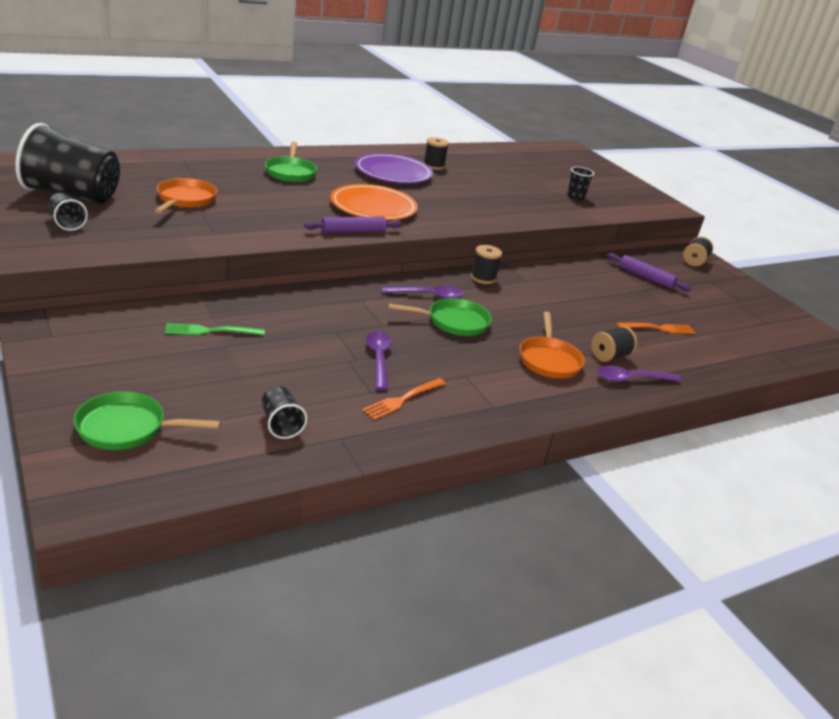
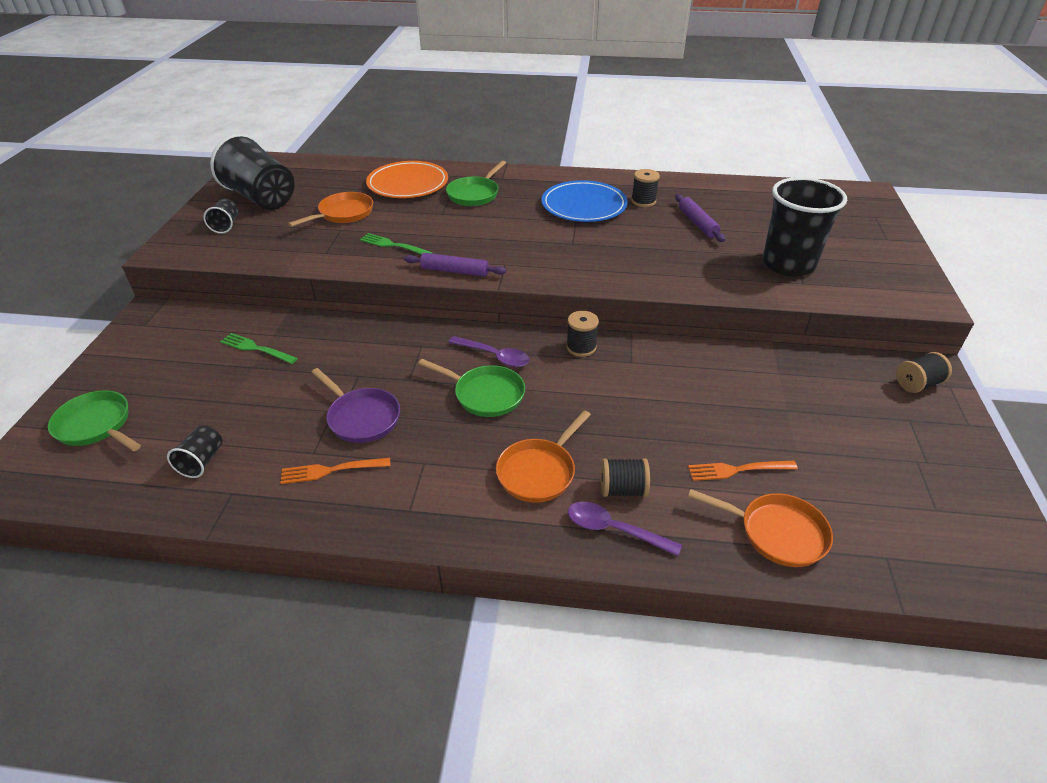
camera: 40 degrees right, 10 degrees up
(272, 219) = (393, 245): none -> green fork
(373, 207) = (511, 245): orange plate -> orange plate (408, 184)
(378, 359) = (361, 417): purple spoon -> purple pan
(393, 173) = (584, 206): purple plate -> blue plate
(575, 196) = (788, 264): black cup -> black cup, size x2.25
(646, 277) = (806, 392): purple rolling pin -> purple rolling pin (697, 223)
(658, 328) = (738, 470): orange fork -> orange fork turned 150 degrees clockwise
(712, 355) = (776, 532): none -> orange pan

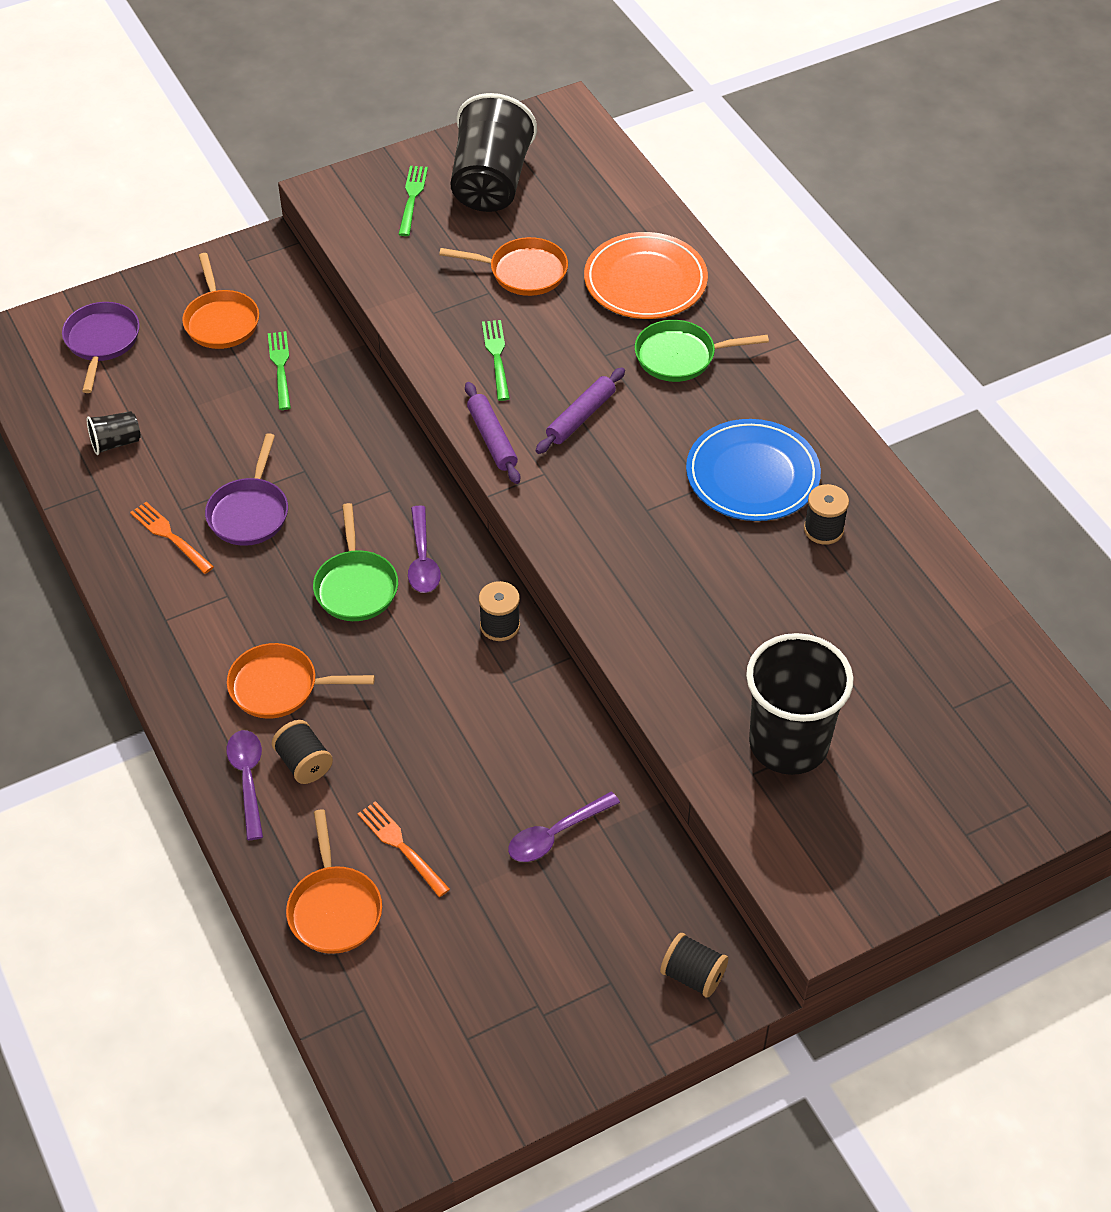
camera: 55 degrees right, 10 degrees up
(97, 425) = (102, 342): green pan -> purple pan
(175, 358) = (221, 321): none -> orange pan
(226, 225) = (412, 198): black cup -> green fork
(697, 223) = (815, 610): purple rolling pin -> purple rolling pin (580, 417)
(771, 393) = (556, 834): none -> purple spoon

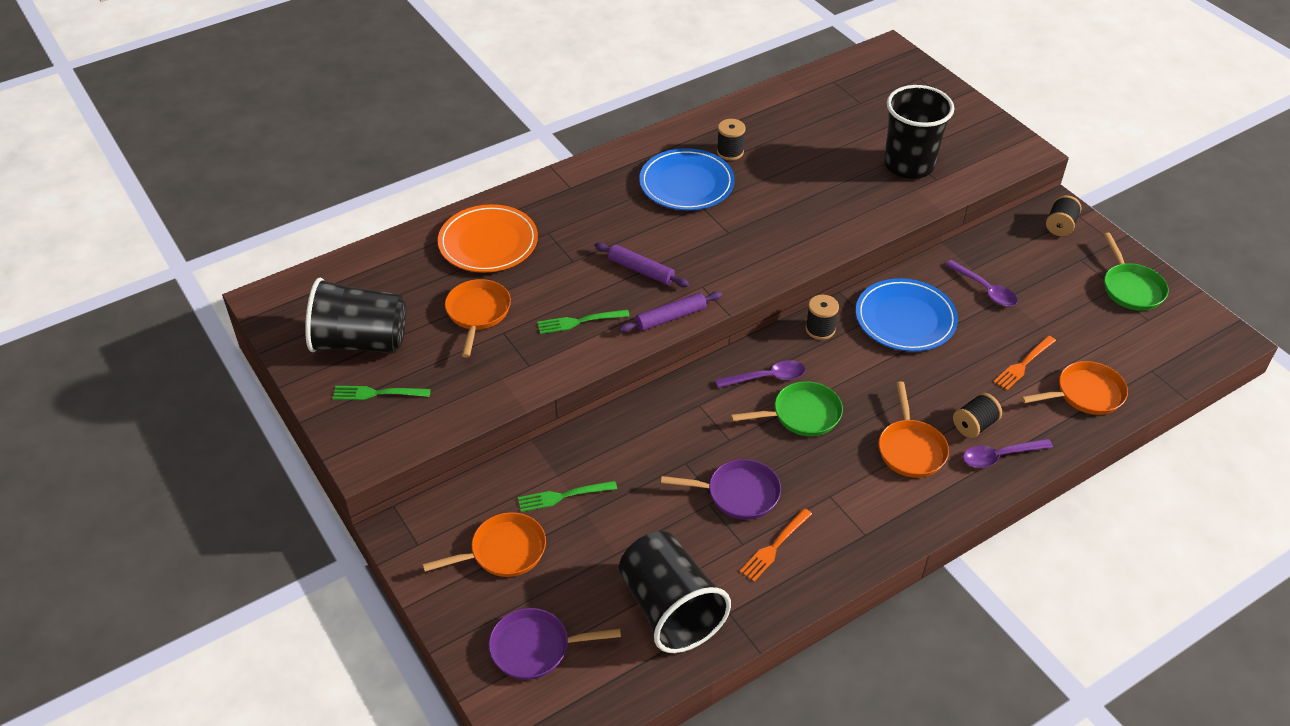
camera: 95 degrees left, 5 degrees down
(116, 442) = (670, 609): black cup -> black cup, size x2.25
(507, 724) = (905, 319): none -> blue plate
(680, 356) = (571, 221): green pan -> green pan (1131, 288)

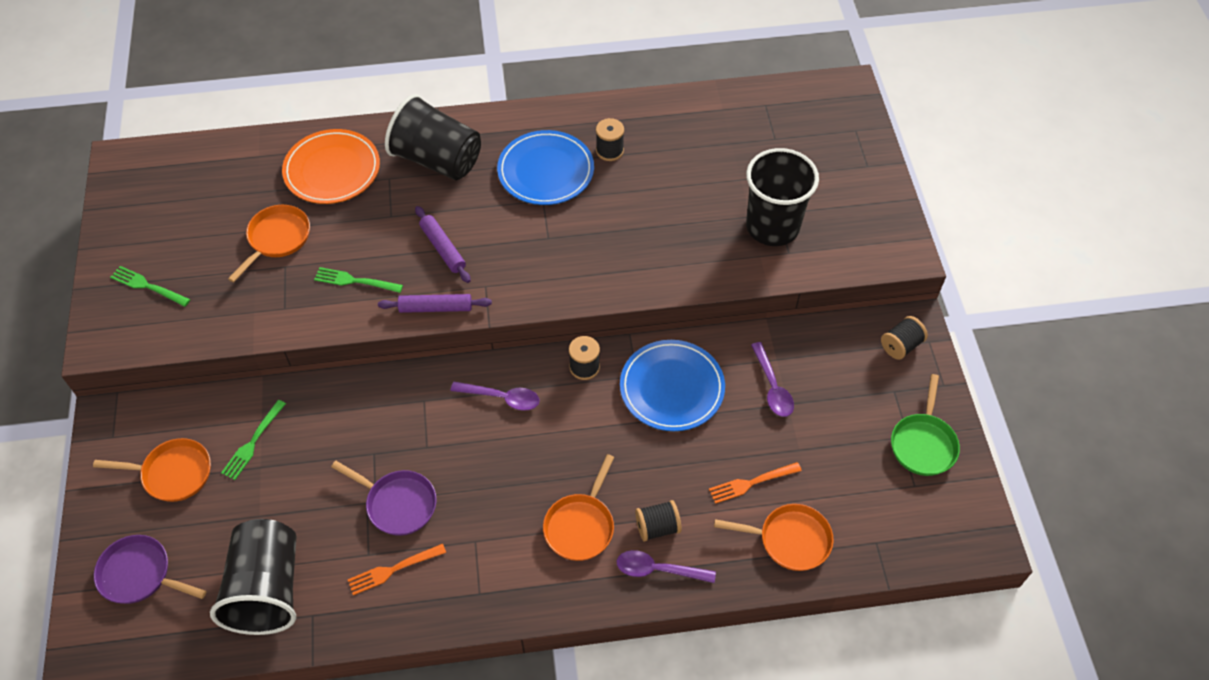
camera: 25 degrees right, 10 degrees up
(360, 342) = (167, 230): black cup -> black cup (437, 159)
(563, 496) = (253, 442): green fork -> green fork turned 75 degrees counterclockwise
(802, 414) = (507, 449): green pan -> none

